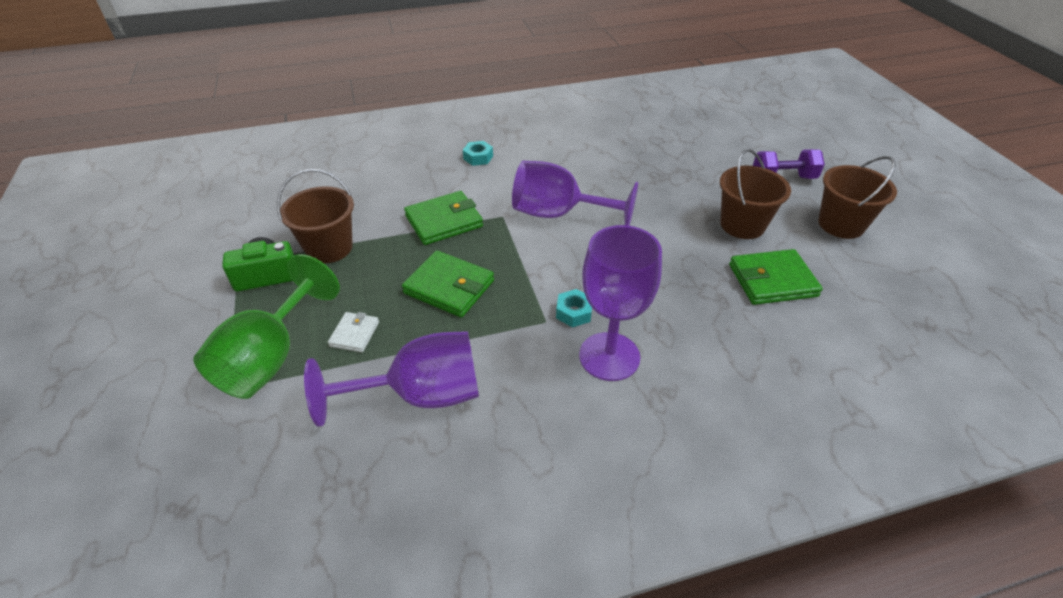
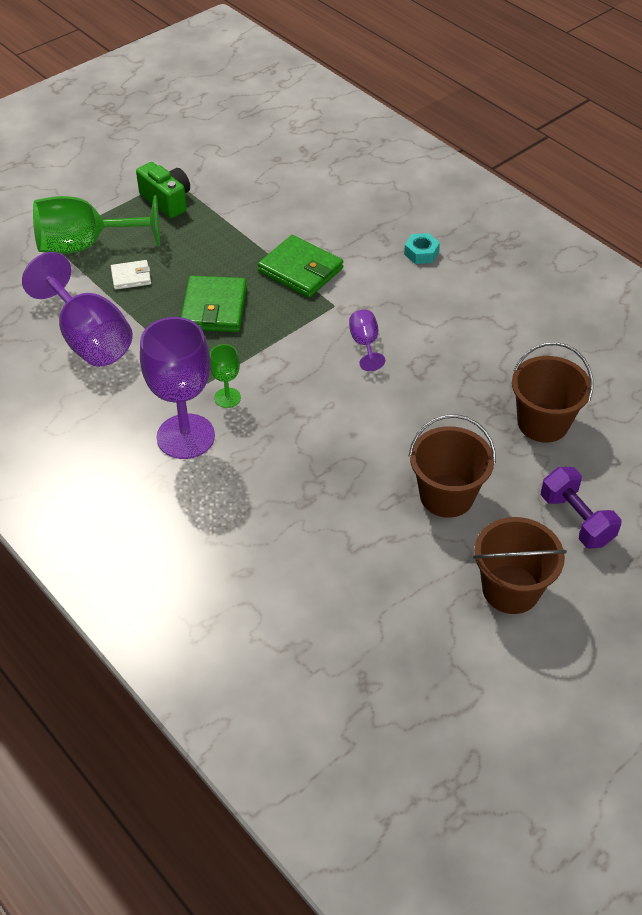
camera: 65 degrees right, 5 degrees up
(329, 248) = (219, 218): brown bucket -> brown bucket (543, 423)
(559, 214) = (365, 344): purple goblet -> purple goblet, size x0.47
(574, 312) = (227, 398): turquoise nut -> green goblet
(772, 280) = (361, 537): green wallet -> none

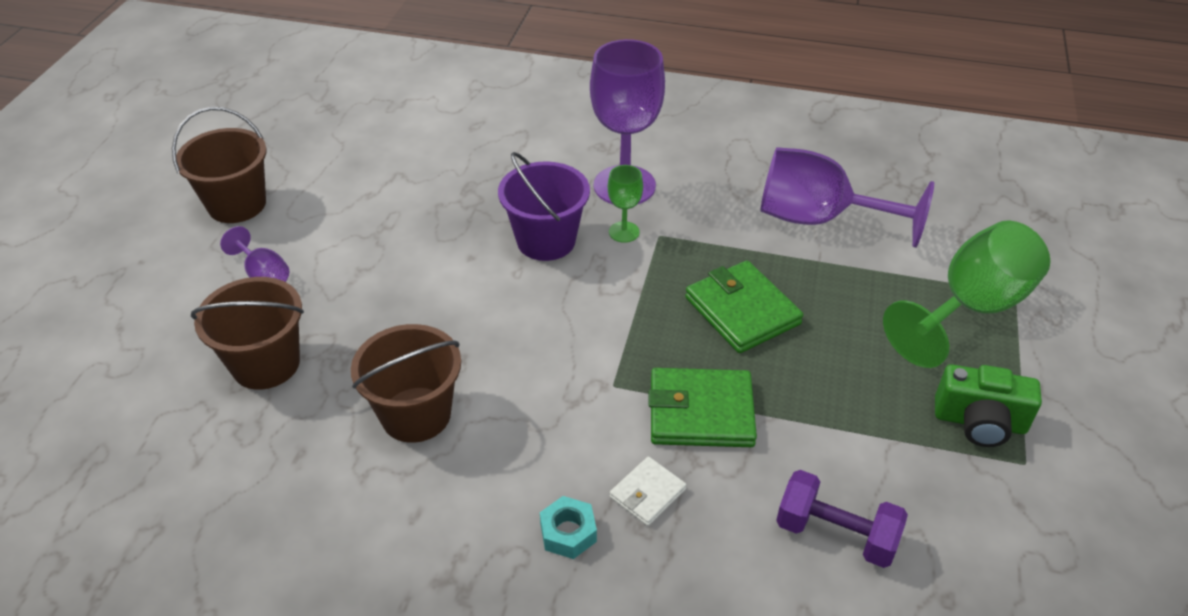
camera: 145 degrees right, 5 degrees down
(131, 277) = (871, 299): white wallet -> white wallet (647, 493)
(288, 420) = (546, 240): none -> purple bucket
(365, 344) = (535, 355): purple goblet -> purple goblet (263, 275)
(446, 496) = (337, 247): brown bucket -> brown bucket (416, 414)
(576, 519) = (191, 283): purple dumbbell -> purple dumbbell (835, 534)

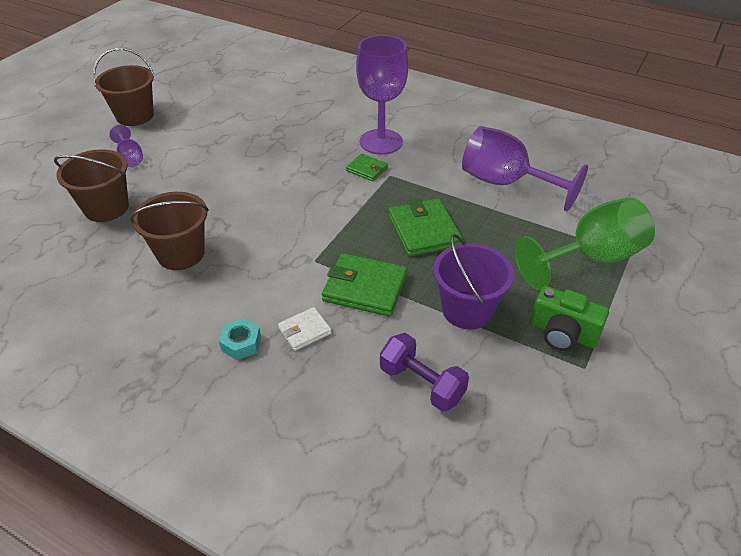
camera: 15 degrees right, 0 degrees up
(546, 240) = (313, 166): purple bucket -> purple bucket (467, 310)
(624, 232) = (367, 169): green goblet -> green wallet

